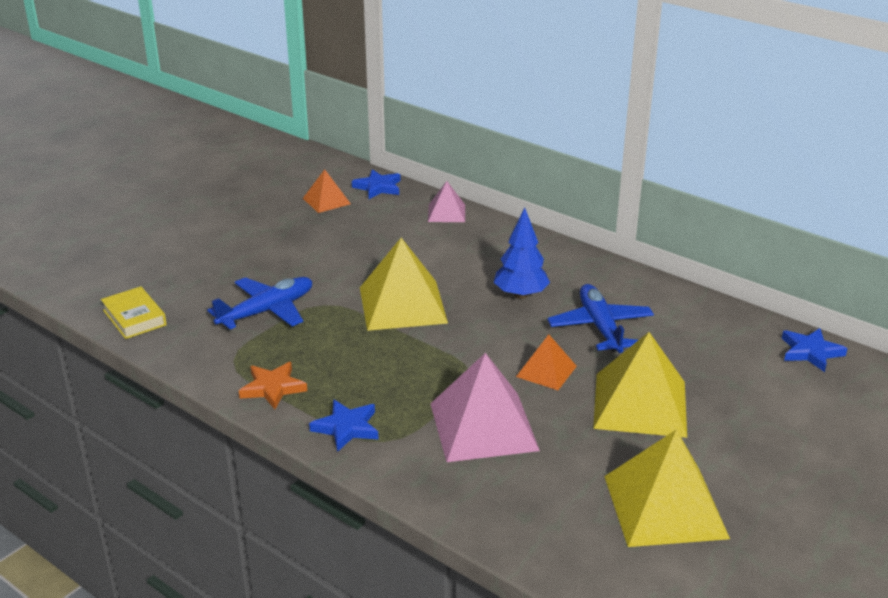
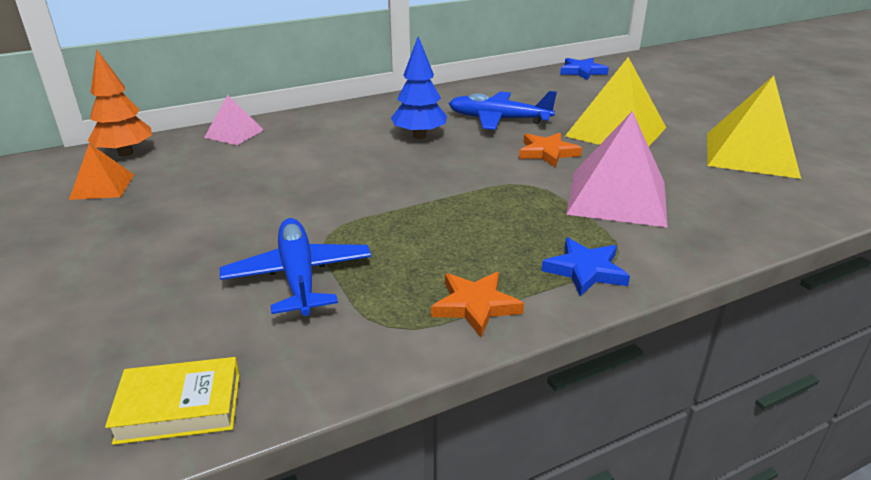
camera: 65 degrees left, 0 degrees up
(378, 187) = (126, 153): blue star -> orange tree
(403, 305) = (378, 190): yellow pyramid -> none
(546, 371) = (547, 153): orange pyramid -> orange star

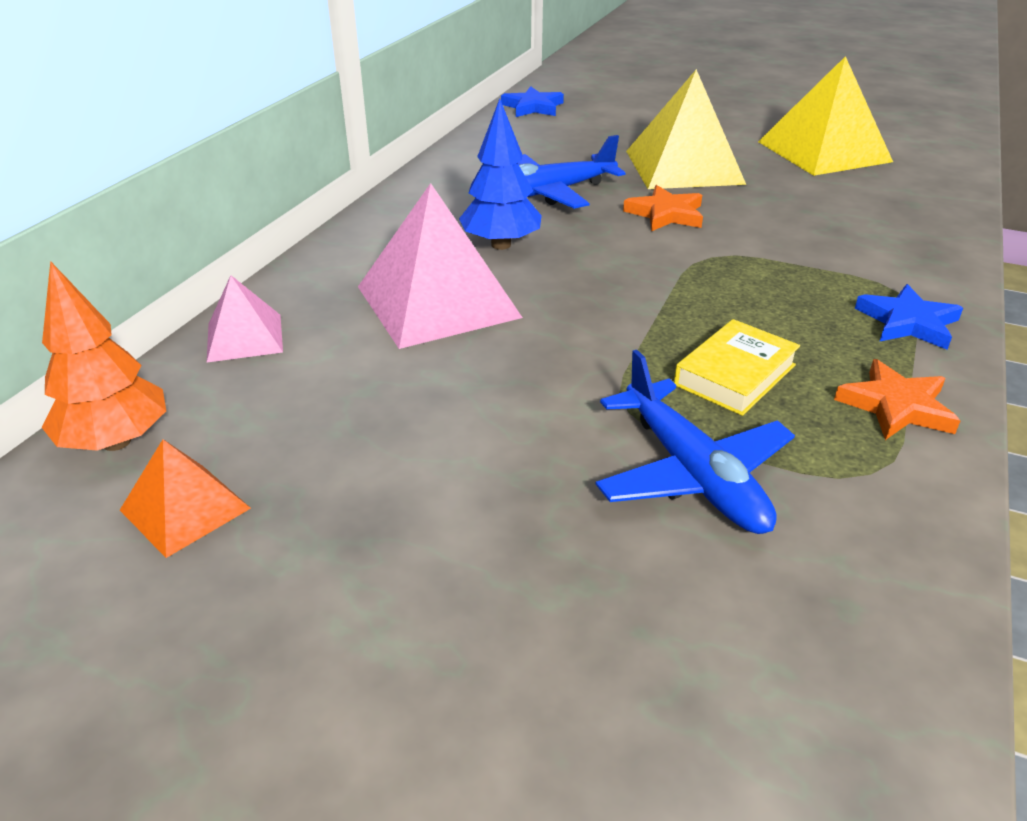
camera: 40 degrees left, 5 degrees up
(179, 407) = (869, 697): yellow book -> yellow book (734, 375)
(298, 276) = (693, 474): blue plane -> blue plane turned 150 degrees counterclockwise
(617, 197) = (804, 237): pink pyramid -> pink pyramid (437, 302)

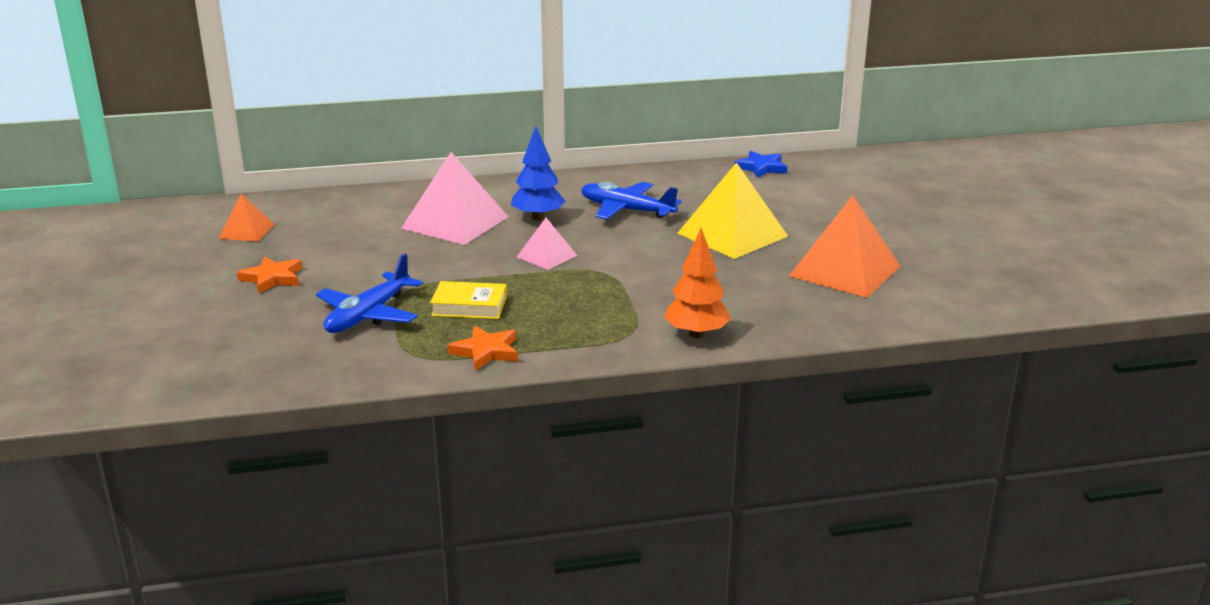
camera: 55 degrees right, 10 degrees down
(116, 441) = (273, 205): orange tree -> orange tree (696, 334)
(244, 337) = (372, 197): pink pyramid -> pink pyramid (546, 256)
(666, 214) = (646, 247): orange star -> orange star (272, 278)
(823, 151) = (844, 271): yellow pyramid -> orange pyramid
(907, 322) = (591, 341): blue star -> none

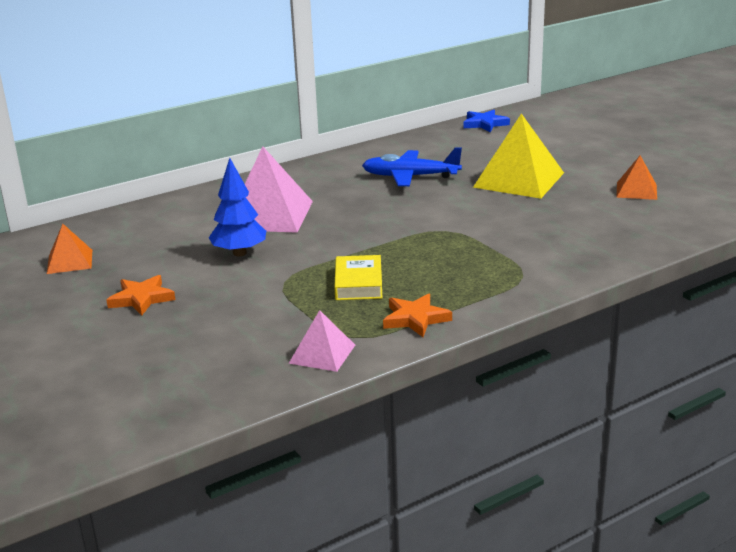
camera: 20 degrees left, 0 degrees up
(368, 315) = (272, 311): blue plane -> none
(469, 306) = (358, 283): yellow book -> yellow book turned 75 degrees counterclockwise
(538, 217) = (340, 197): blue tree -> blue tree (239, 253)
(546, 256) = (382, 227): pink pyramid -> pink pyramid (322, 354)
(696, 334) = (577, 264): orange tree -> none
(844, 271) = (636, 190): orange pyramid -> orange pyramid, size x0.53

